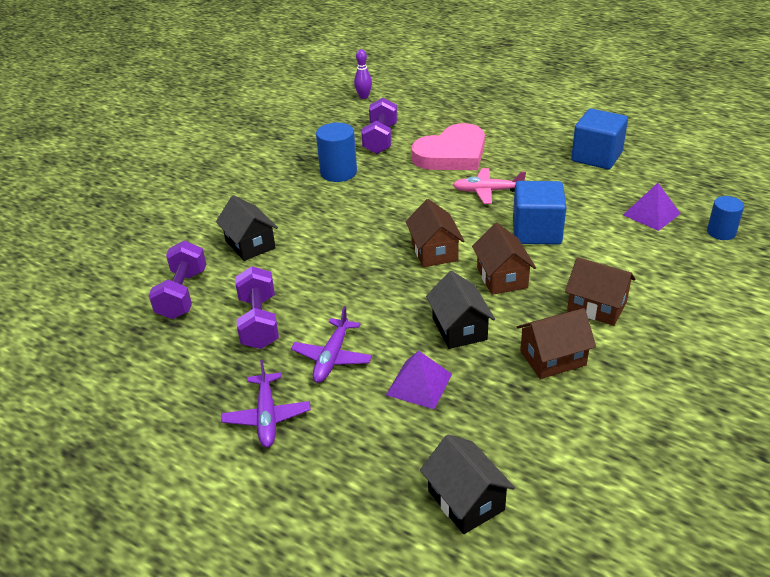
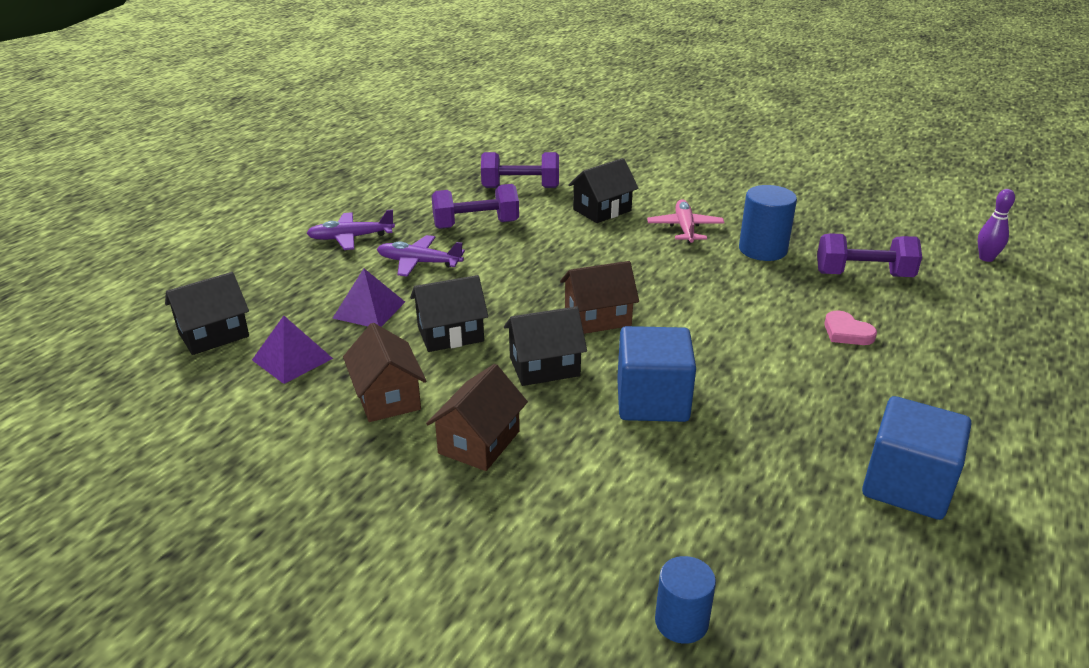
camera: 85 degrees right, 5 degrees down
(452, 154) = (847, 332): pink heart -> pink heart, size x0.43
(487, 191) = (751, 361): pink plane -> pink plane (685, 228)
(502, 277) = (544, 366): brown house -> black house
(651, 214) = (725, 532): purple pyramid -> purple pyramid (292, 359)

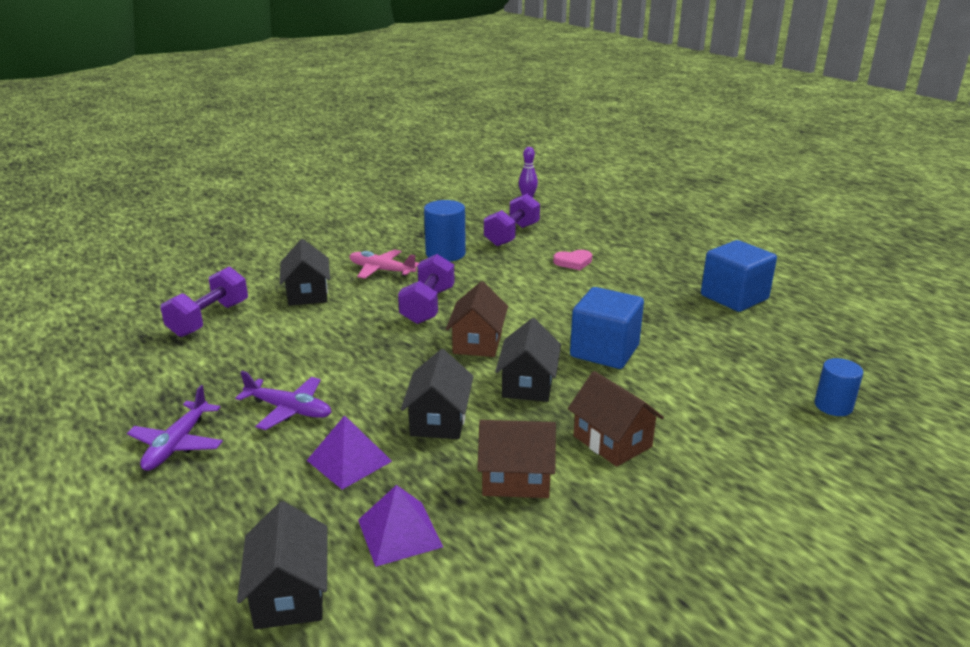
camera: 65 degrees left, 5 degrees down
(419, 263) = (288, 409): purple plane -> purple plane turned 105 degrees counterclockwise
(476, 225) = (251, 360): purple dumbbell -> purple dumbbell (428, 306)

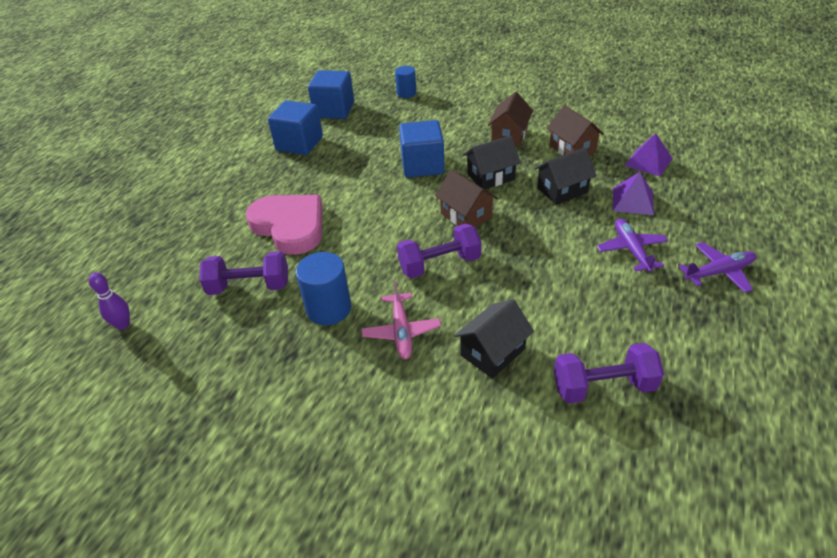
camera: 120 degrees left, 15 degrees up
(290, 594) = (717, 170): black house -> none
(477, 342) = (466, 215): brown house -> brown house turned 75 degrees clockwise
(573, 262) = (290, 226): pink heart -> pink heart, size x2.32
(813, 337) = (334, 110): none -> blue cube

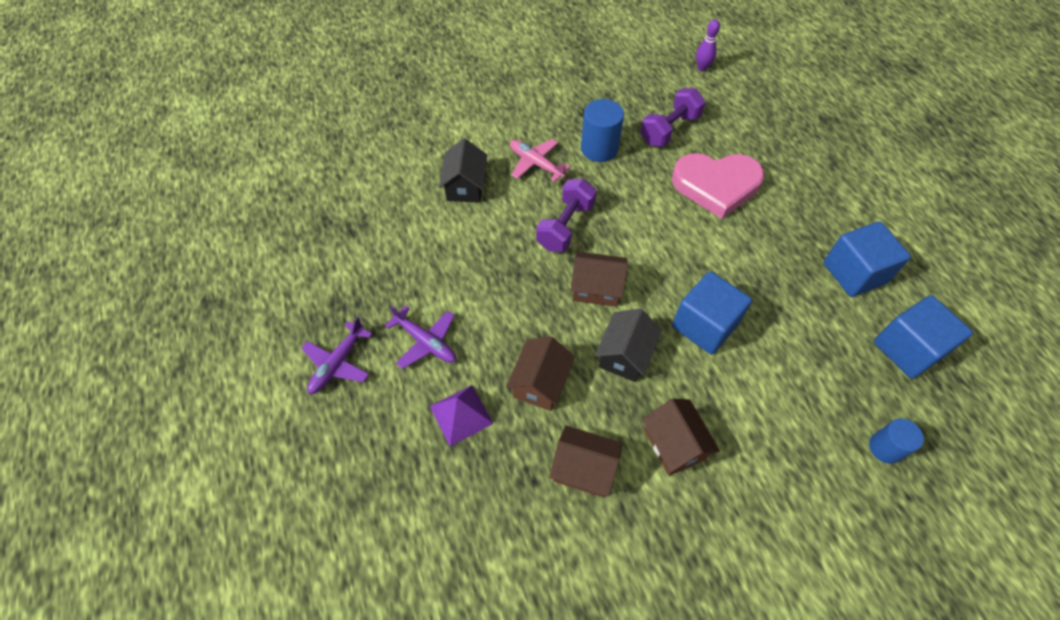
camera: 135 degrees right, 15 degrees up
(562, 190) = (540, 383): black house -> brown house
(603, 387) = (379, 206): purple dumbbell -> none
(648, 162) = (482, 504): purple pyramid -> none

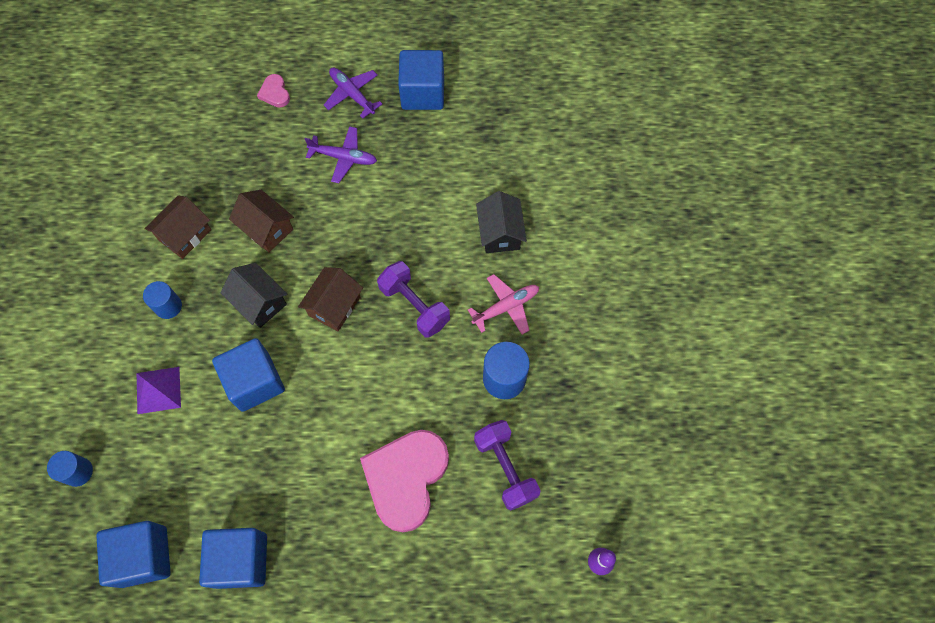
camera: 110 degrees right, 10 degrees up
(319, 295) = (422, 93): none -> blue cube
(355, 451) = (275, 93): none -> pink heart
(425, 341) = (343, 157): purple plane -> purple plane turned 135 degrees counterclockwise
(461, 414) = (268, 166): purple pyramid -> purple pyramid (158, 390)
(465, 186) = (500, 233): black house -> black house turned 60 degrees clockwise
(674, 444) = (168, 306): brown house -> blue cylinder

